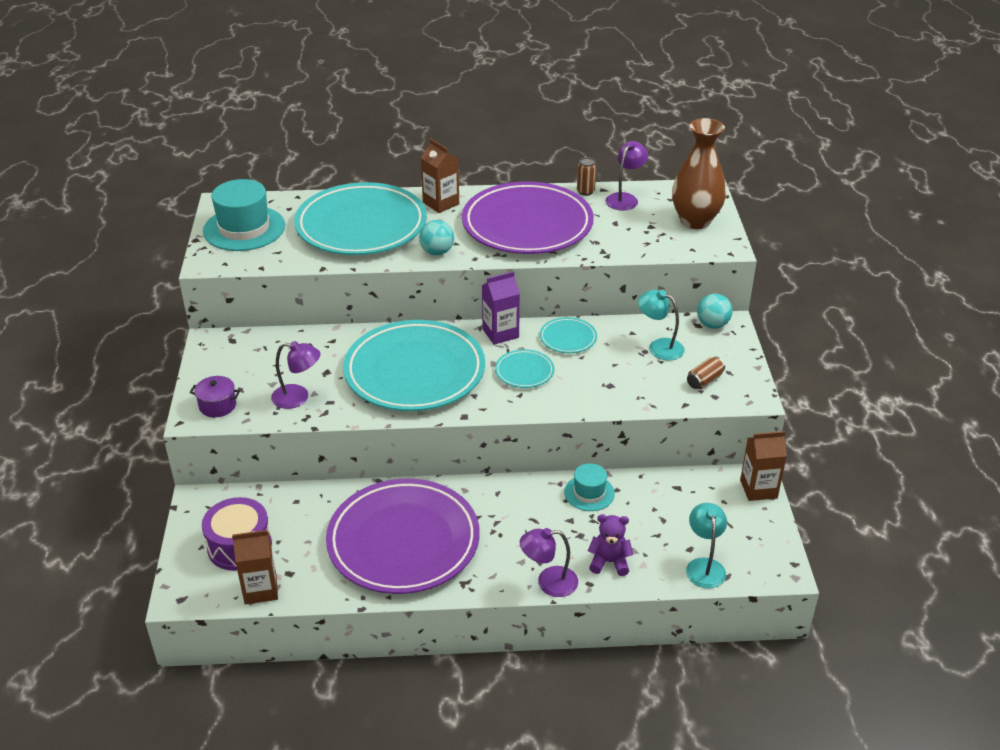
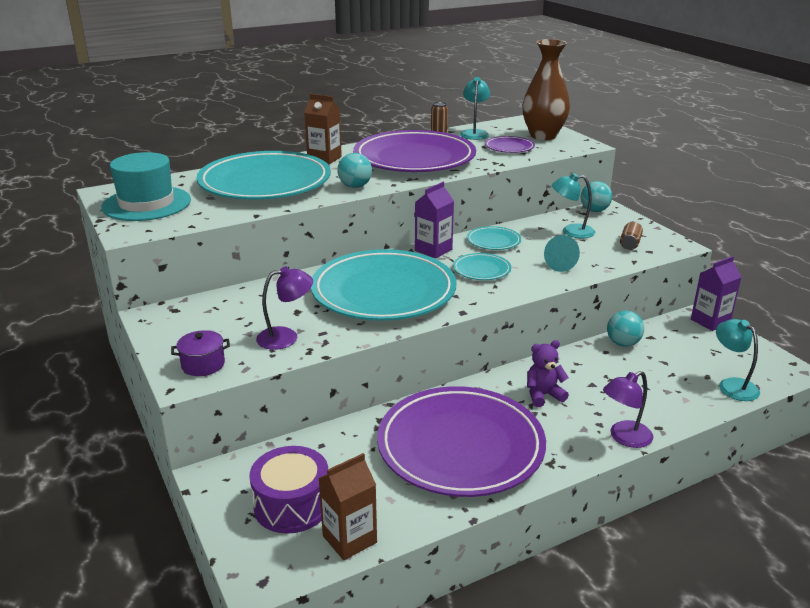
camera: 25 degrees left, 10 degrees down
(589, 493) = (586, 360): turquoise hat -> none
(608, 388) = (562, 265): none -> turquoise cone
(609, 562) = (657, 405): purple teddy bear -> purple teddy bear (543, 395)
(625, 198) = (474, 133): purple lamp -> turquoise lamp
(640, 231) = (509, 147): none -> purple plate
(642, 486) = (623, 343): none -> turquoise ball
(758, 489) = (710, 321): brown carton -> purple carton

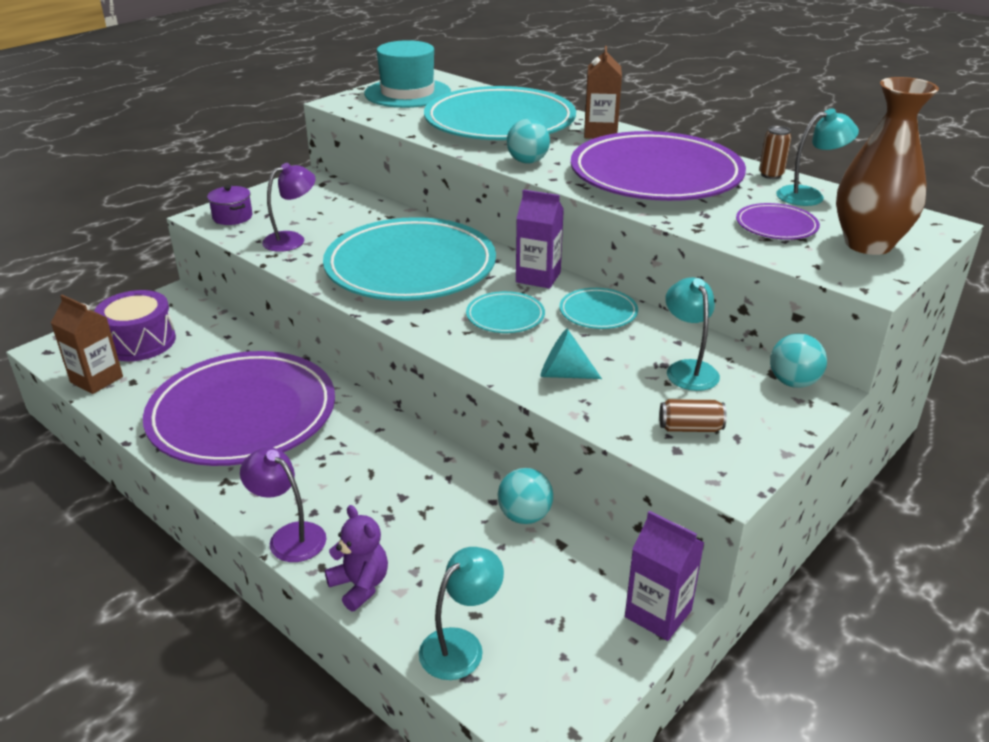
camera: 70 degrees right, 5 degrees up
(286, 337) = (292, 239): purple lamp -> purple lamp turned 90 degrees counterclockwise
(543, 395) = (360, 458): purple teddy bear -> purple teddy bear (360, 585)

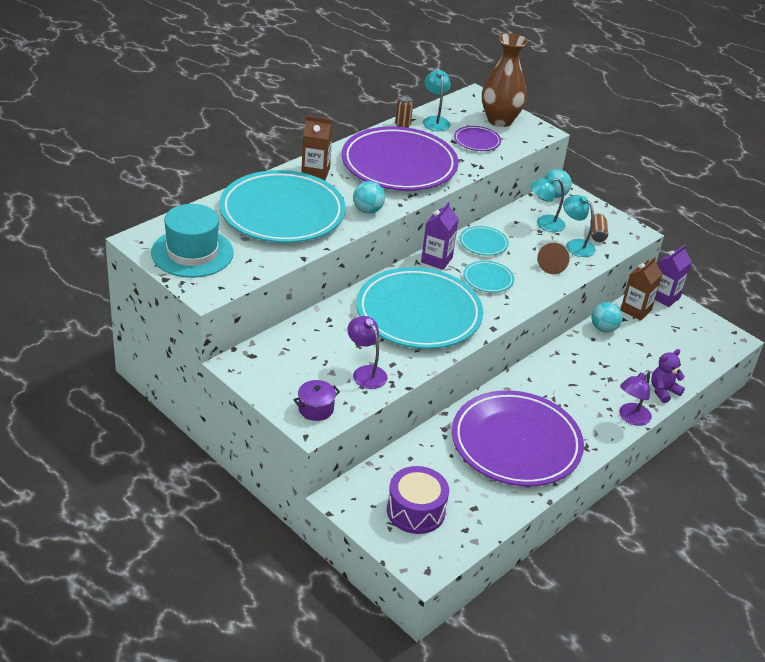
camera: 90 degrees left, 5 degrees up
(96, 379) = (471, 530): brown carton -> brown carton (636, 310)
(461, 645) = (695, 359): turquoise lamp -> turquoise lamp (575, 245)
(563, 374) = (552, 266): turquoise cone -> brown cone

